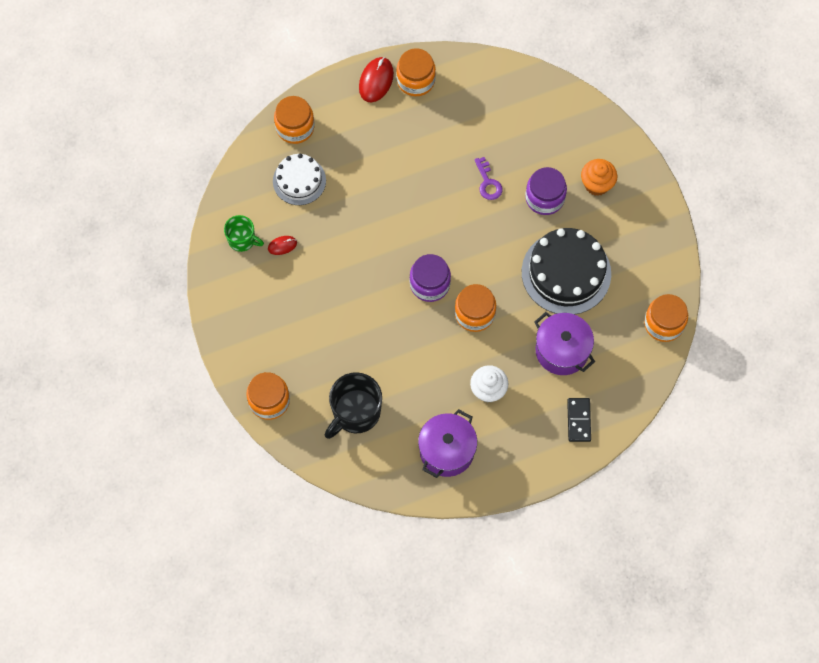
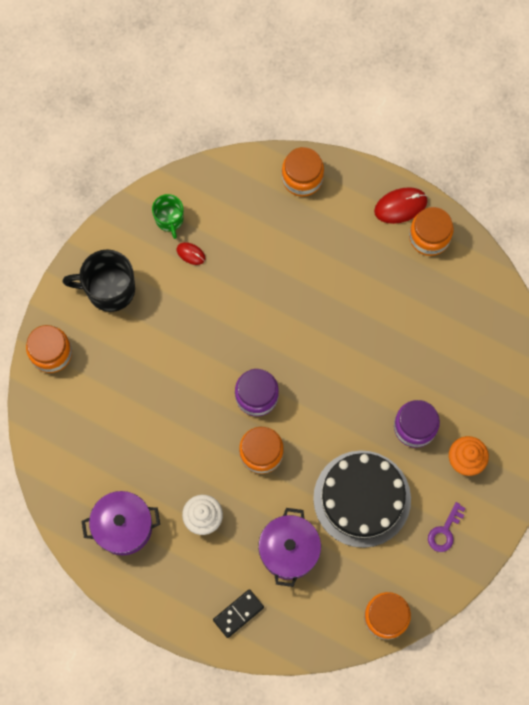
camera: 50 degrees right, 5 degrees up
(299, 180) = (258, 220): white cake -> none
(355, 412) = (96, 428): black mug -> black mug (109, 289)
(488, 183) = (388, 370): purple key -> purple key (445, 531)

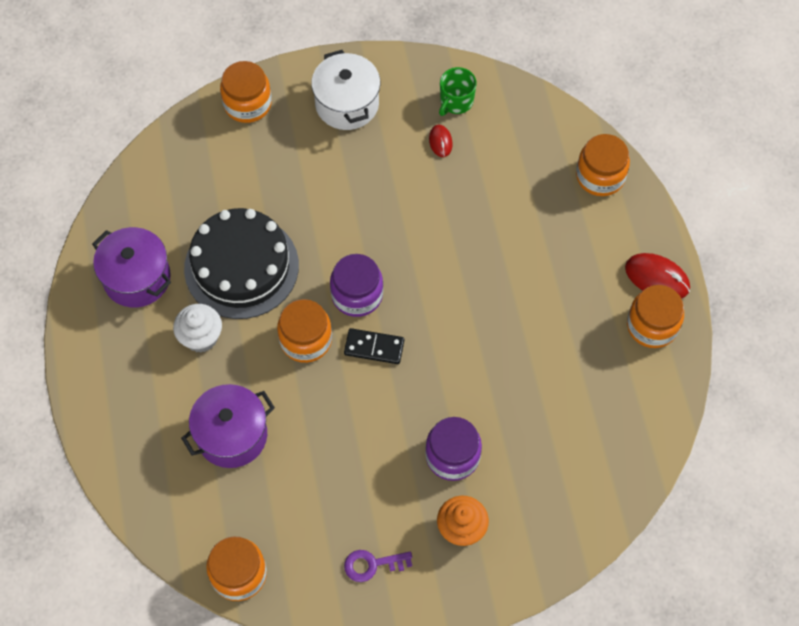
camera: 50 degrees right, 10 degrees down
(109, 289) = (347, 104): black mug -> white pot
(238, 613) = (133, 437): black domino -> black domino (374, 347)
(362, 498) = (339, 462): black cake -> black cake (241, 267)

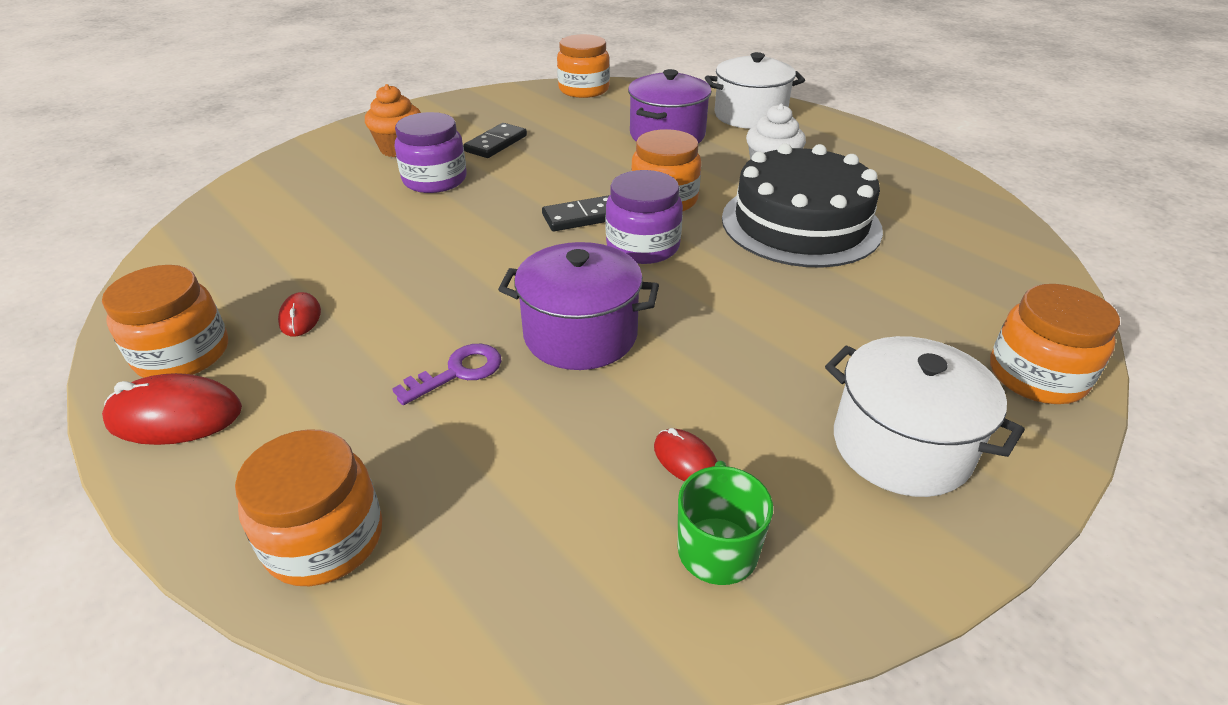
camera: 150 degrees right, 25 degrees down
(136, 433) = (750, 115): none -> white pot
(137, 278) = (889, 183): purple pot -> purple pot (580, 335)
(372, 565) = (474, 116): purple key -> purple key (458, 372)
(379, 495) = (496, 143): none -> black domino
(585, 327) = (300, 317): none -> red mouse

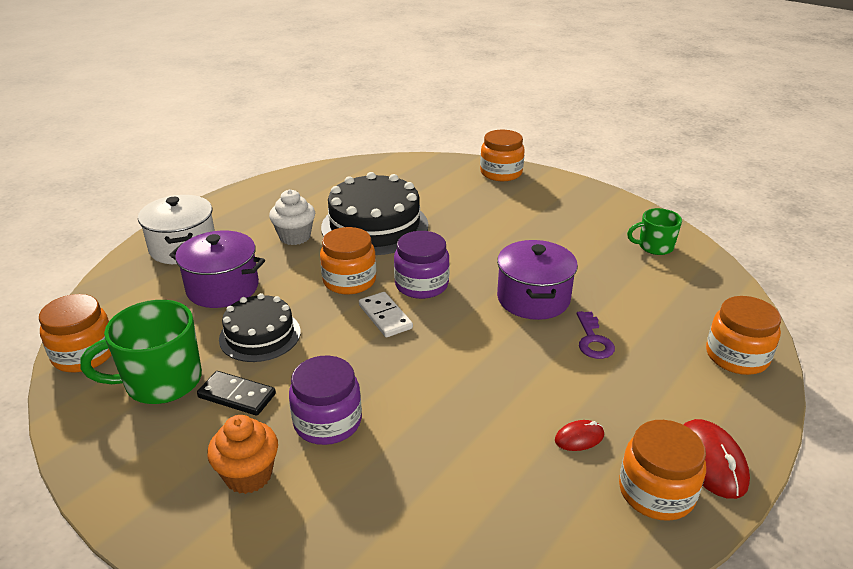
camera: 100 degrees left, 5 degrees down
(458, 372) = (593, 340): purple key -> purple key turned 135 degrees counterclockwise
(532, 116) = (161, 381): none -> green mug
(578, 152) = (260, 335): none -> black cake
(582, 217) = (385, 317): black domino -> white domino
(685, 460) = (611, 256): red mouse -> none
(901, 446) = (567, 205): white pot -> none

